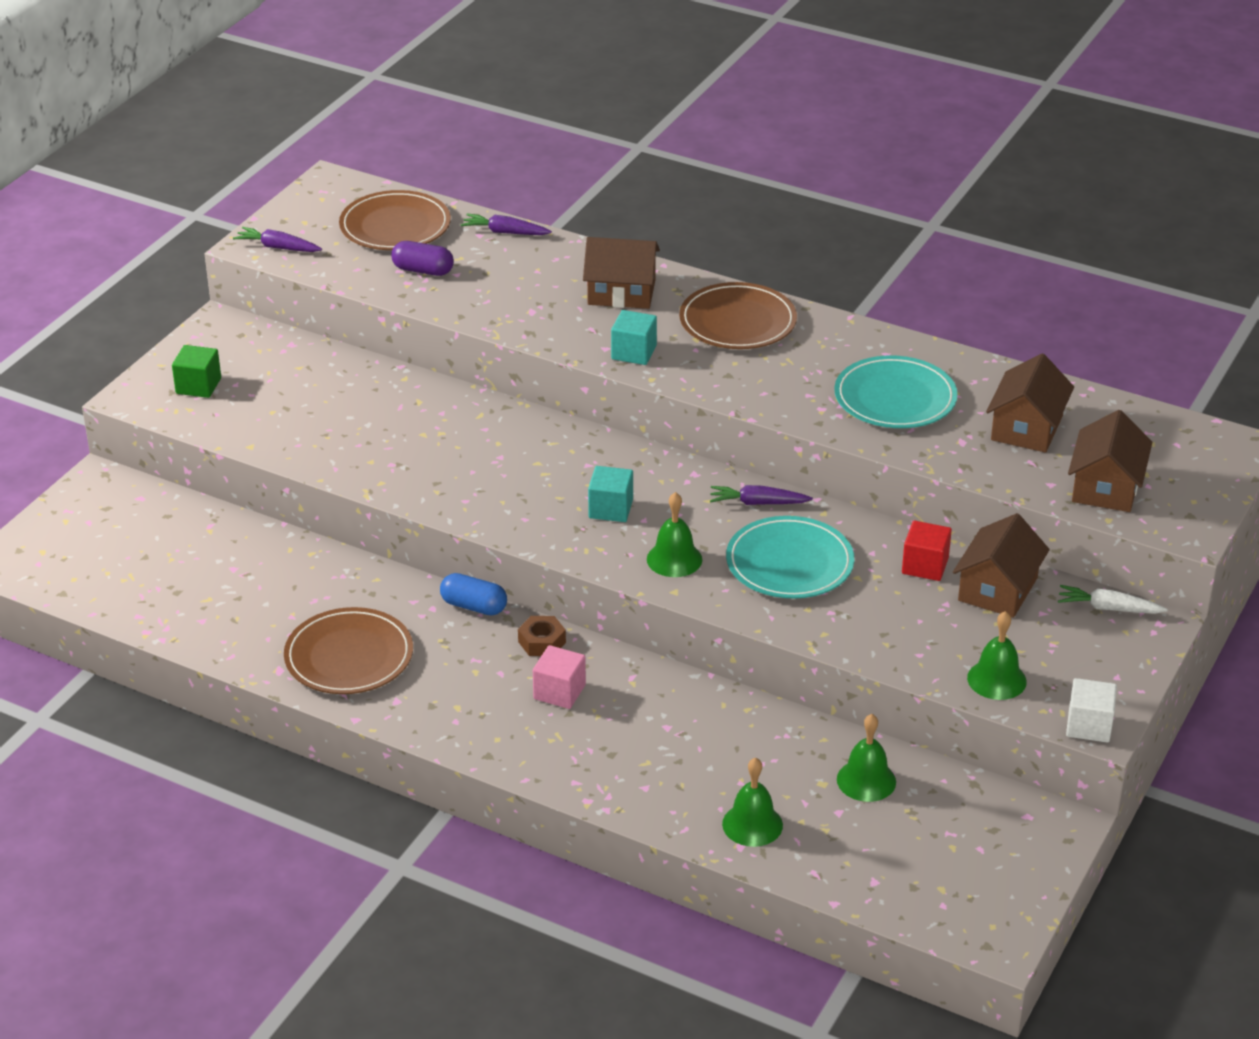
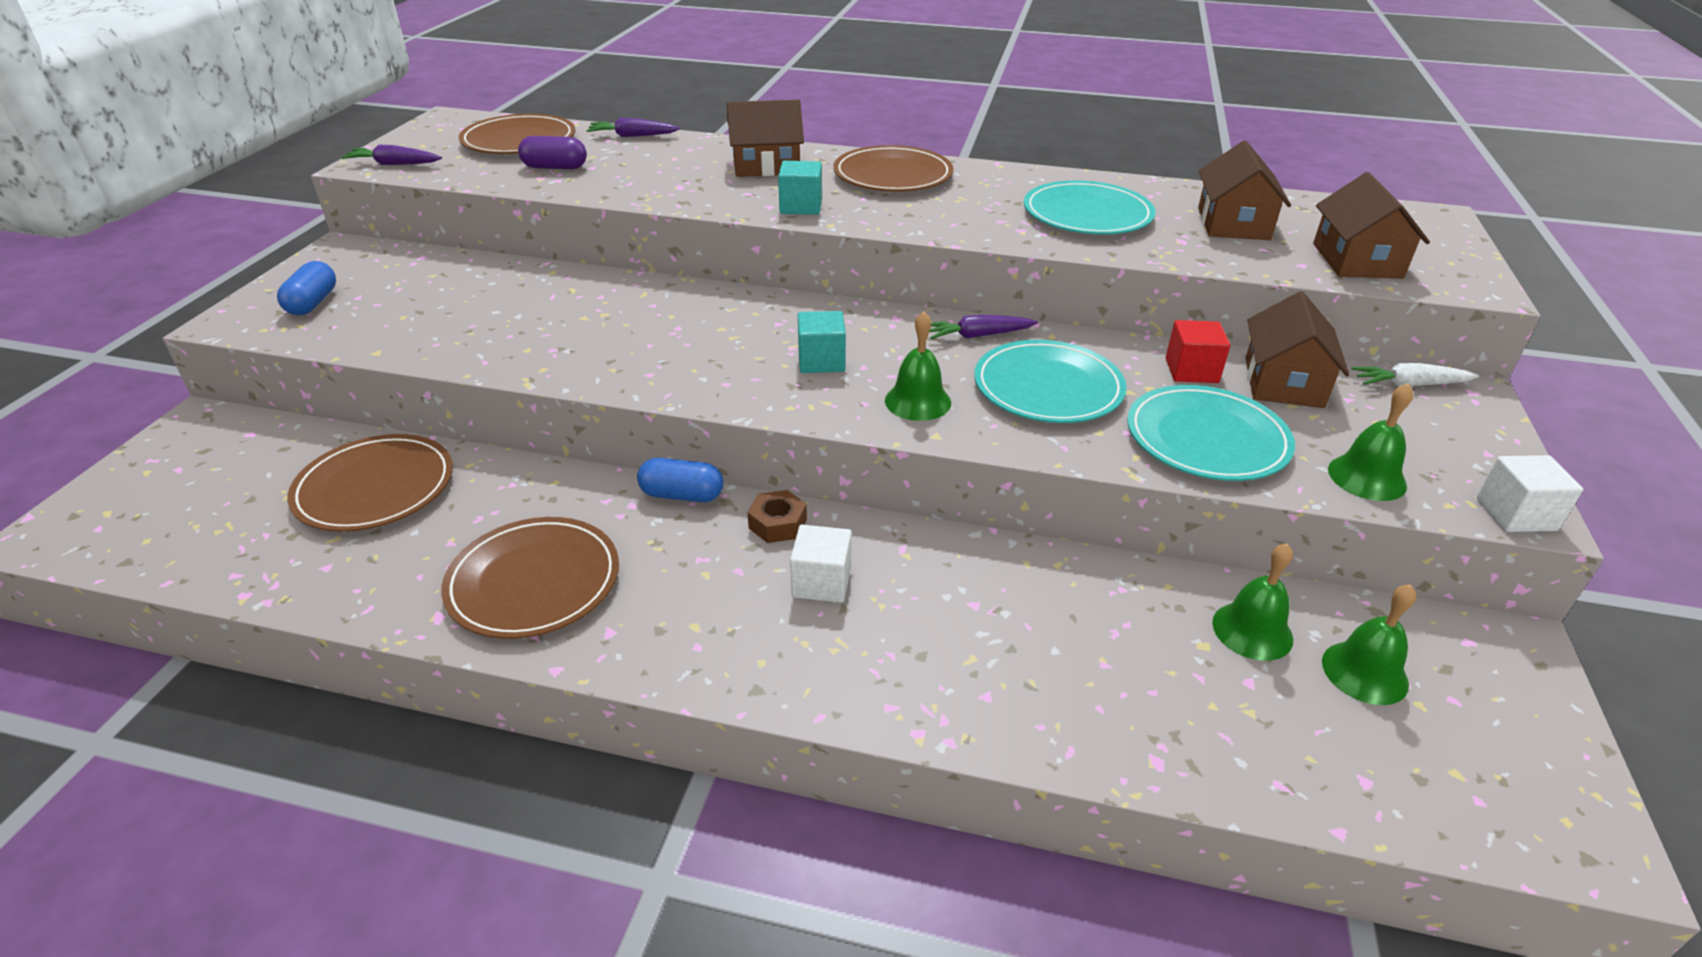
camera: 15 degrees left, 0 degrees up
(198, 386) = (312, 303): green cube -> blue capsule
(237, 562) = (375, 488): none -> brown plate
(559, 692) = (821, 582): pink cube -> white cube
(752, 824) = (1154, 724): green bell -> green bell (1364, 672)
(891, 628) = (1206, 439): none -> turquoise plate

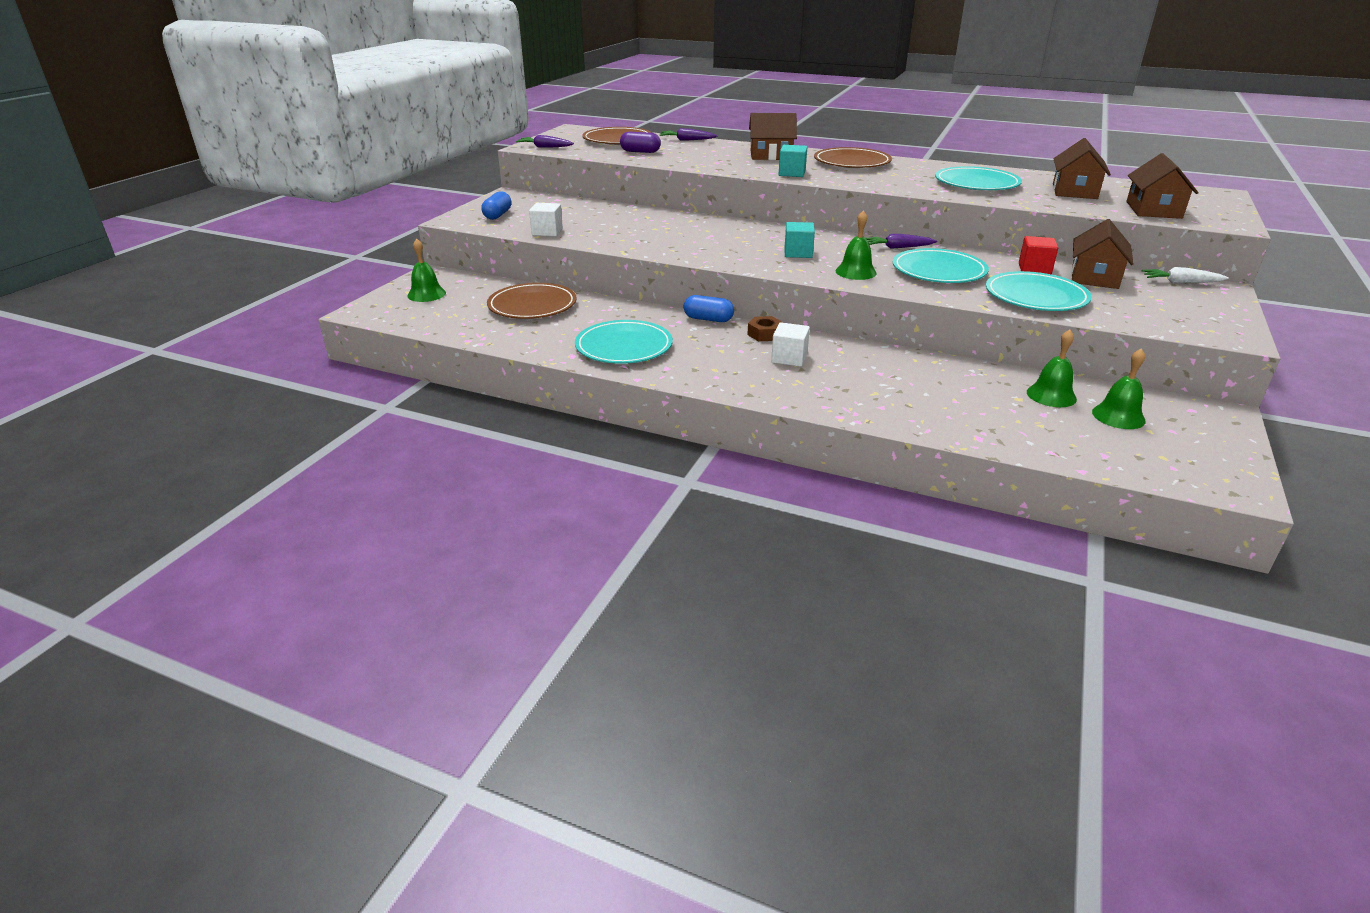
camera: 10 degrees right, 5 degrees down
(534, 582) = (624, 346): brown plate -> turquoise plate
(1367, 477) = (1135, 317): green bell -> green bell (426, 294)
(1515, 514) = (1229, 337): white cube -> white cube (547, 232)

